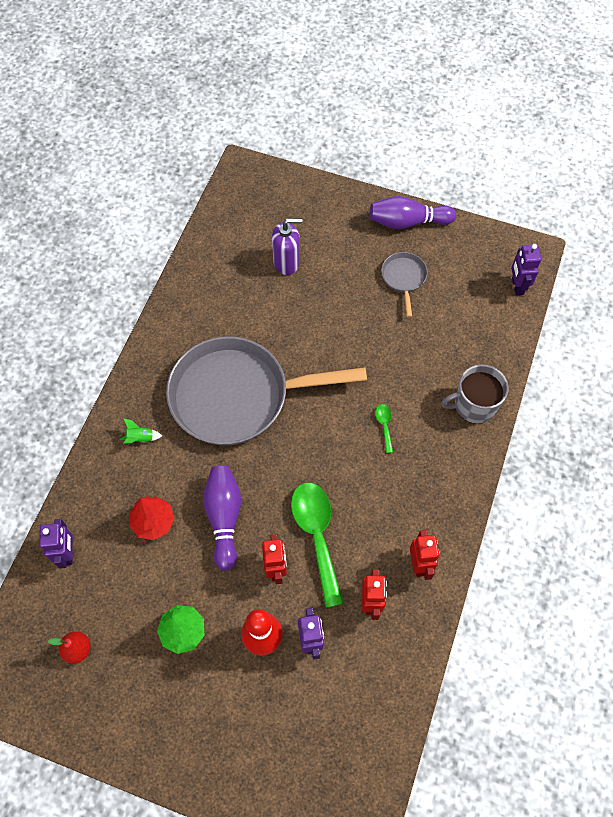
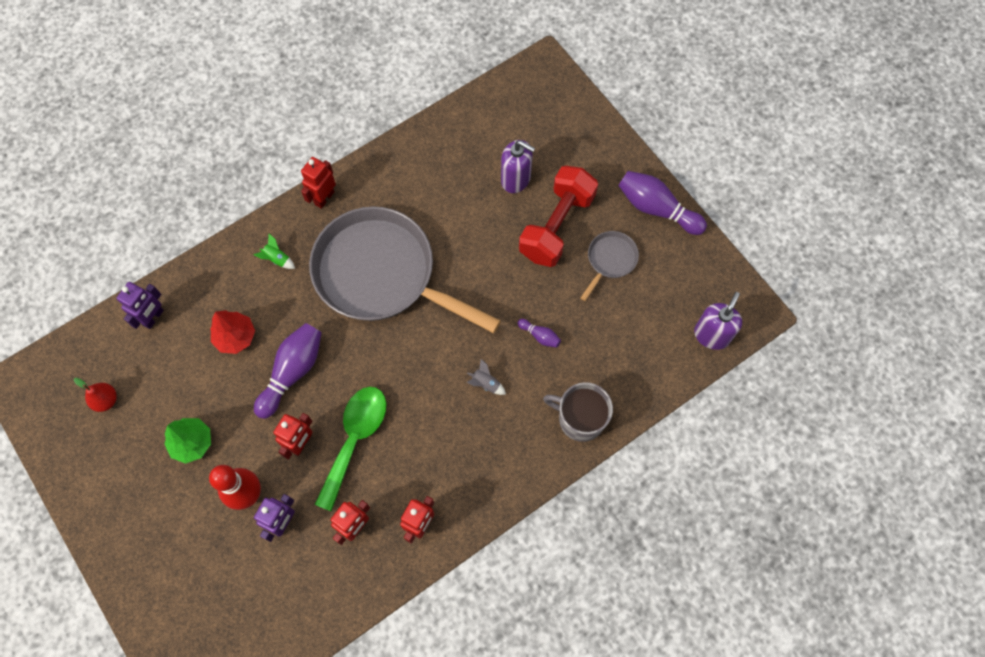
camera: 35 degrees right, 5 degrees up
(143, 367) = (324, 198): none -> red robot
(345, 278) = (556, 226): none -> red dumbbell
(384, 425) = (485, 383): green spoon -> grey rocket
(396, 364) = (540, 336): none -> purple bowling pin
(517, 286) = (711, 335): purple robot -> purple soap dispenser

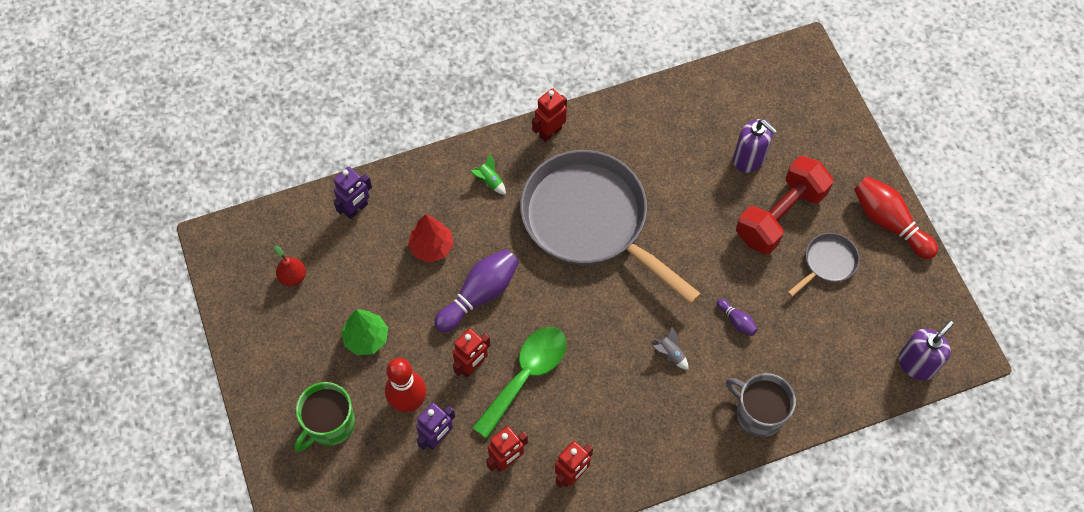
camera: 15 degrees right, 5 degrees down
(175, 537) = (330, 424): none -> green mug
(657, 209) = (889, 223): purple bowling pin -> red bowling pin

